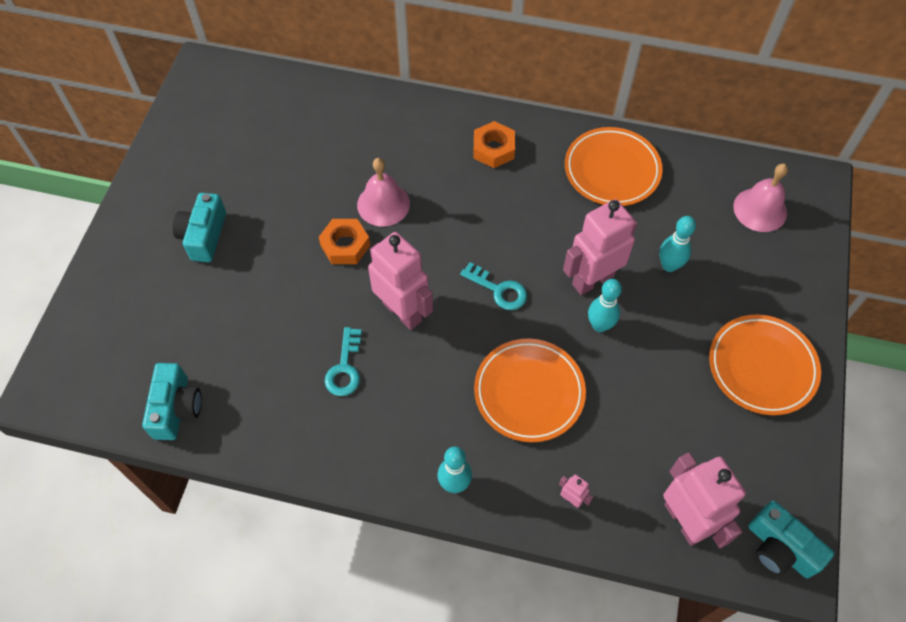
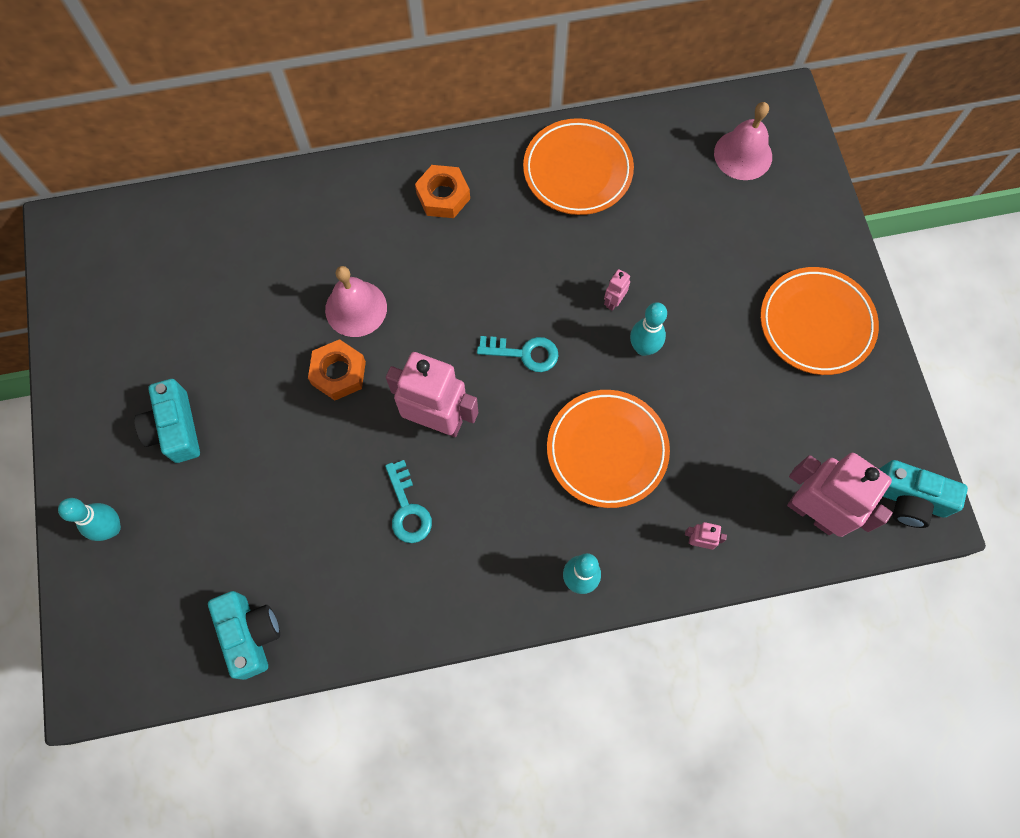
camera: 25 degrees left, 10 degrees up
(592, 280) = (613, 301): pink robot -> pink robot, size x0.41
(669, 265) = (682, 253): turquoise bowling pin -> turquoise bowling pin (111, 528)

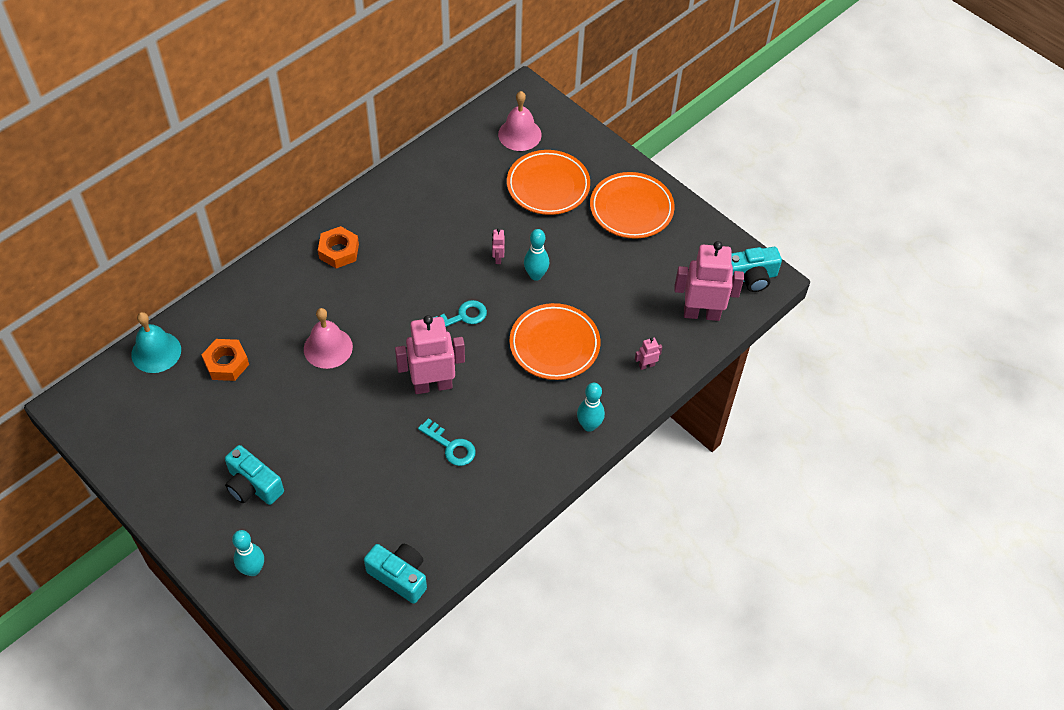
camera: 35 degrees left, 15 degrees down
(182, 213) = (156, 352): none -> turquoise bell
(338, 373) = (345, 392): orange nut -> orange nut (226, 363)
(577, 171) = (419, 193): orange plate -> orange plate (548, 186)

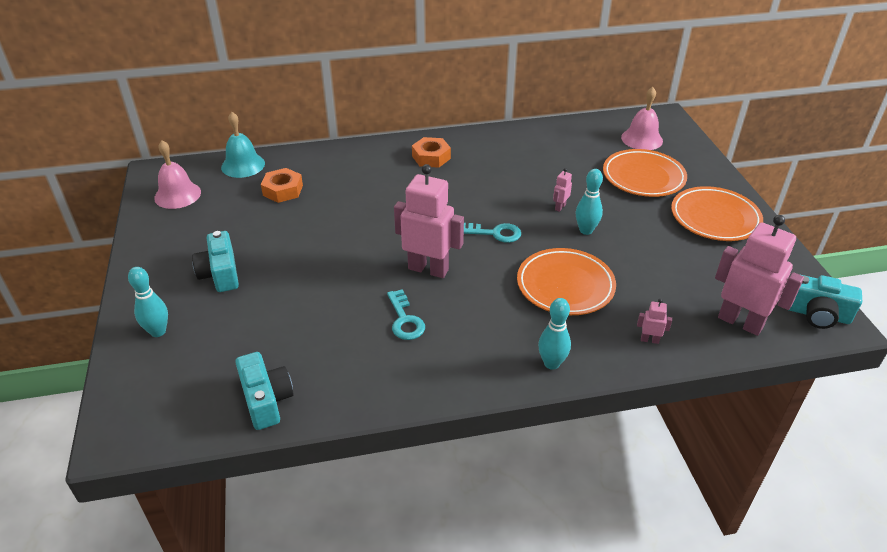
camera: 35 degrees right, 15 degrees down
(328, 348) = (366, 210): pink bell -> pink bell (177, 195)

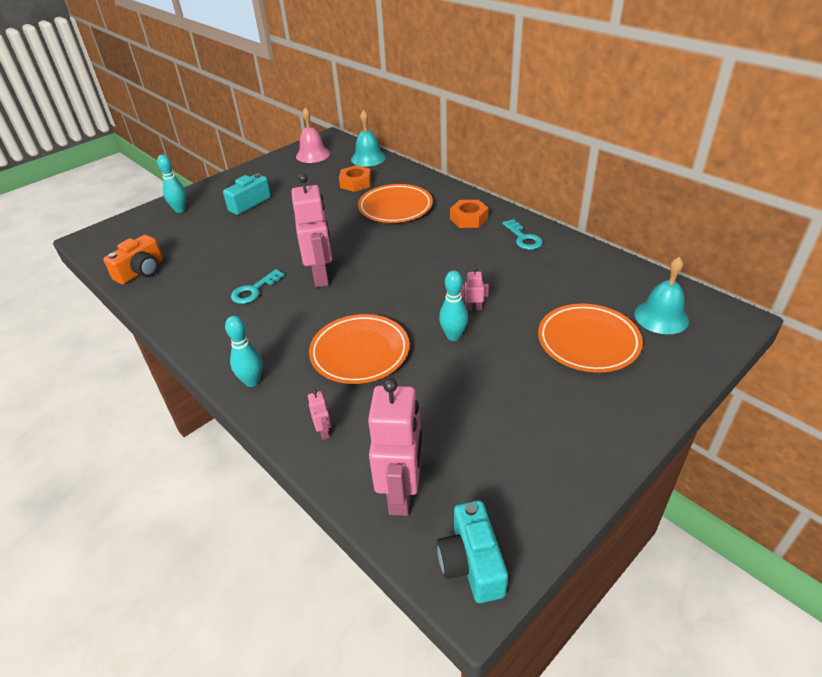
camera: 60 degrees right, 0 degrees up
(266, 400) = (141, 271): turquoise camera -> orange camera
(495, 233) = (397, 289): turquoise key -> turquoise key (523, 238)
(642, 139) = (661, 317): pink bell -> turquoise bell
(714, 218) = (573, 419): orange plate -> orange plate (395, 208)

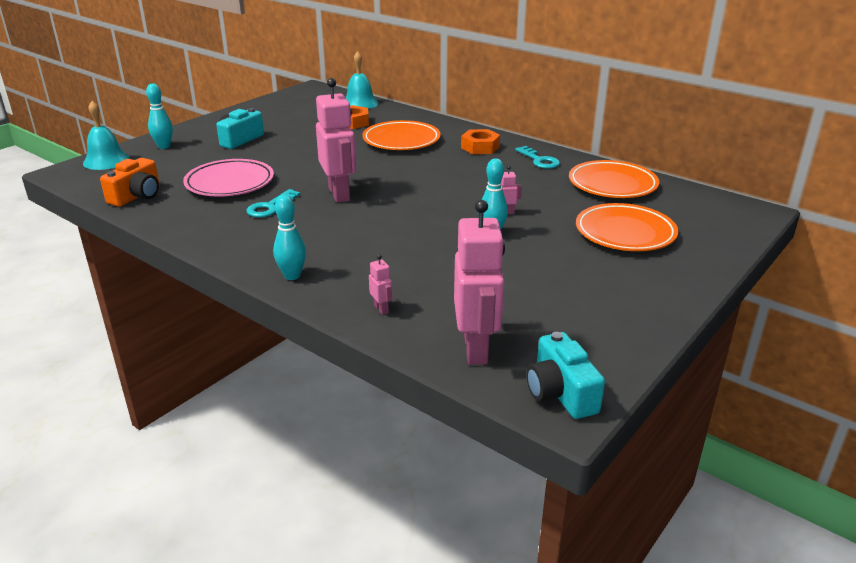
camera: 10 degrees left, 10 degrees down
(226, 258) = (230, 183): none -> pink plate
(313, 155) = (298, 101): pink bell -> none
(360, 353) = (400, 249): orange plate -> orange plate (612, 184)
(661, 317) = (689, 213): turquoise bell -> turquoise bell (106, 160)

